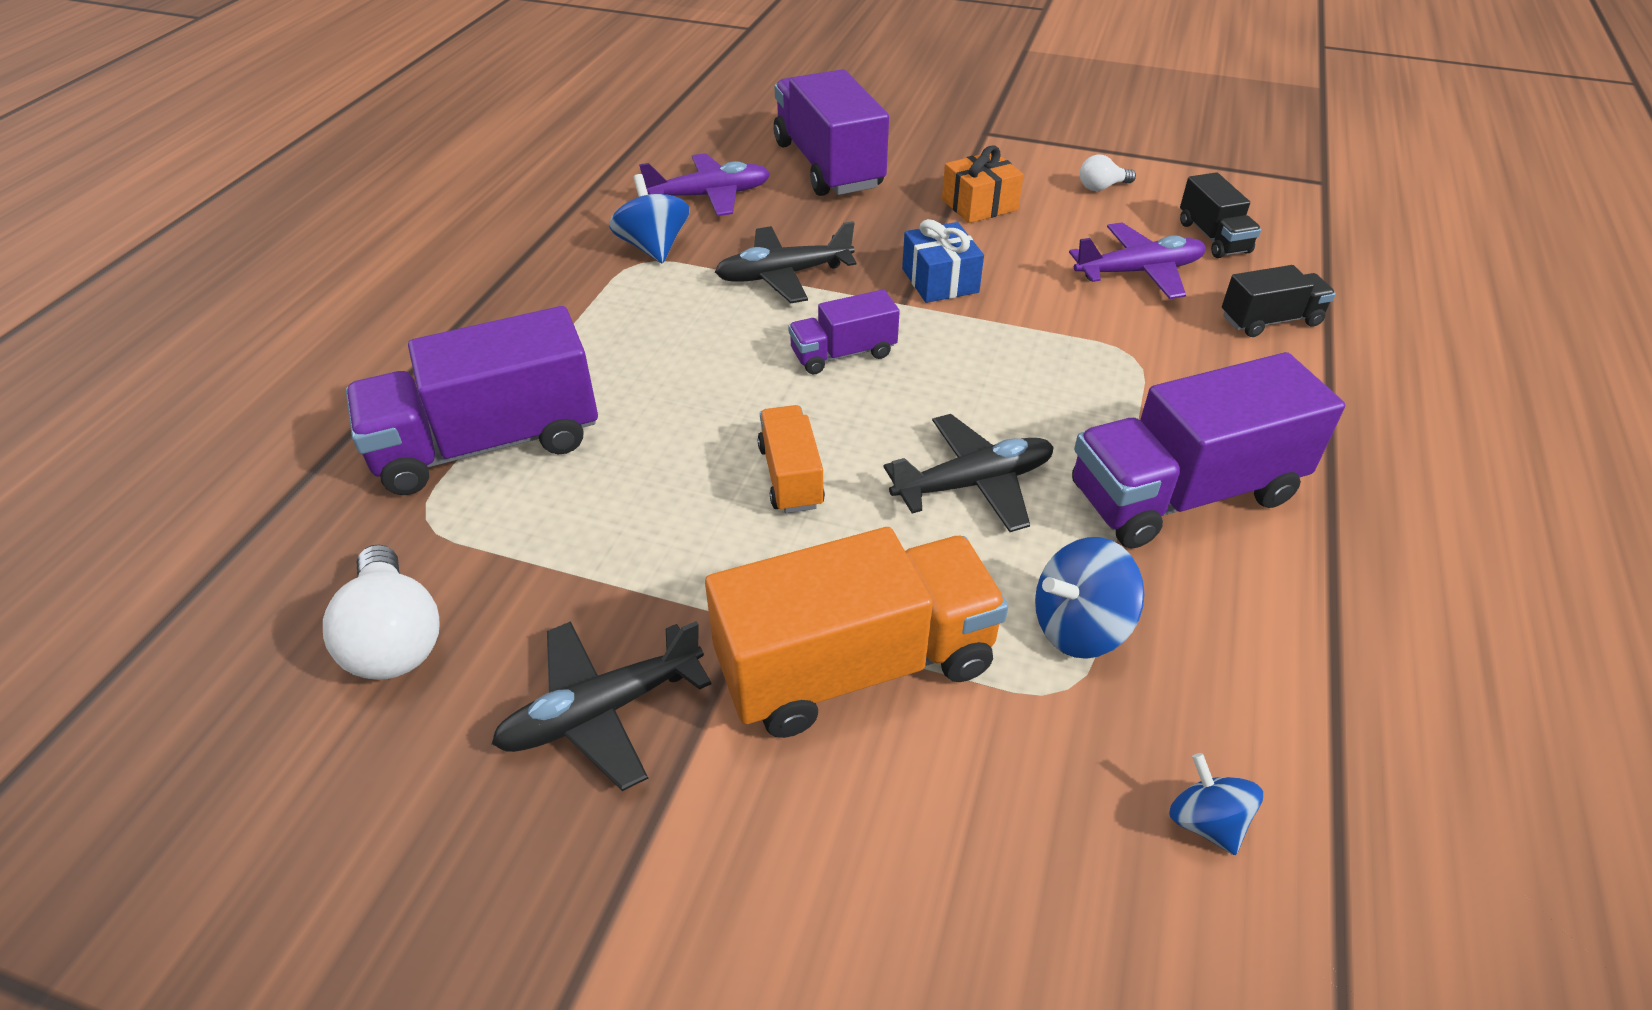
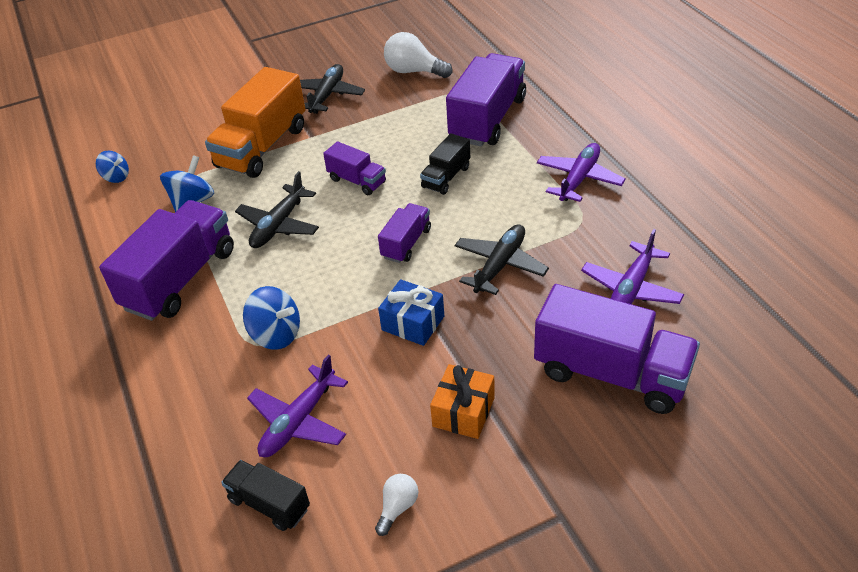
camera: 140 degrees right, 0 degrees up
(559, 298) = (579, 179): none -> purple plane
(653, 247) = (592, 233): blue spinning top -> blue spinning top (276, 334)
(790, 476) = (357, 181): orange truck -> purple truck
(1270, 320) = (186, 434): black truck -> black truck (446, 177)

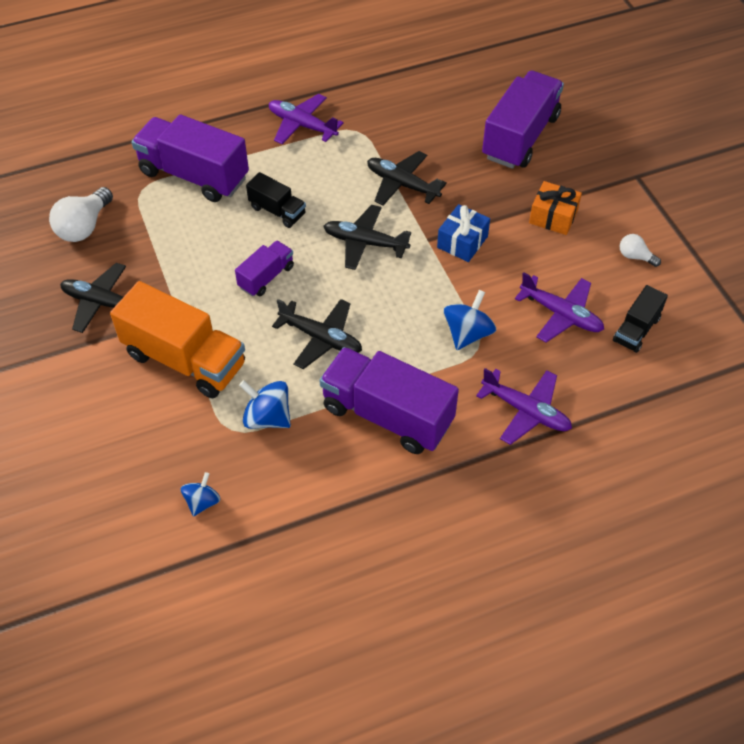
camera: 90 degrees left, 10 degrees up
(406, 243) = (365, 243): purple truck -> black plane
(631, 289) = (438, 115): purple plane -> purple plane (526, 411)

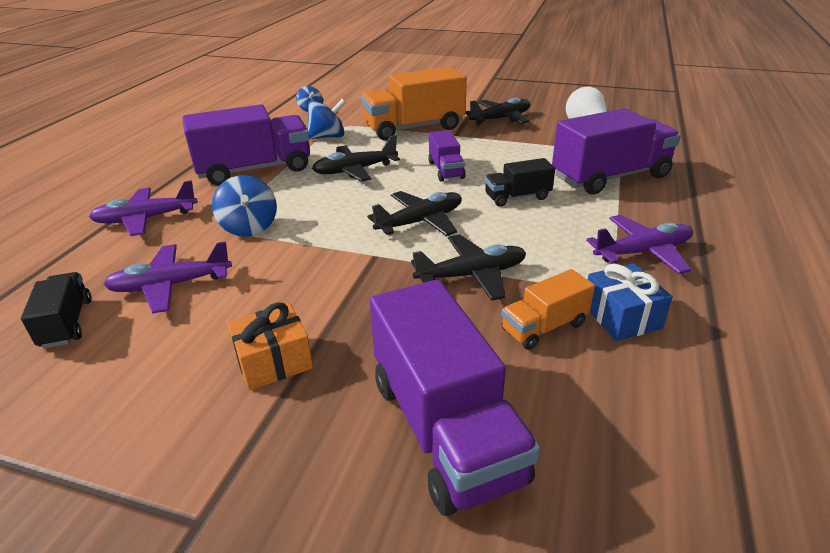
camera: 130 degrees right, 20 degrees down
(419, 136) = (544, 327): none -> orange truck
(462, 242) = (342, 274): blue gift -> blue gift (621, 316)
(635, 256) = (116, 393): white light bulb -> none

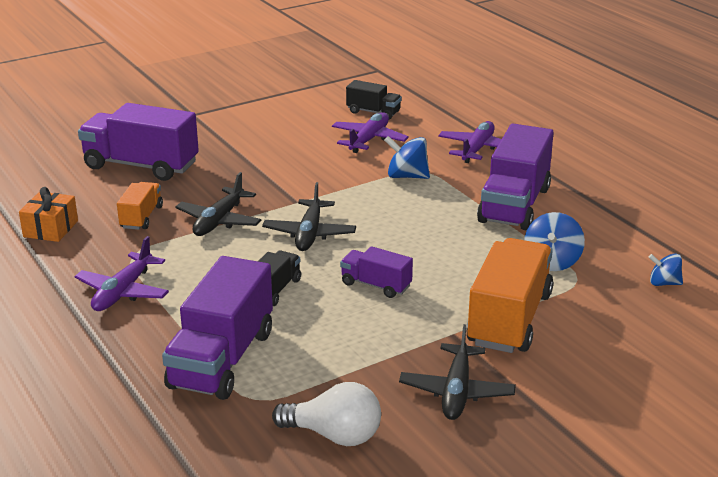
camera: 130 degrees right, 5 degrees down
(273, 361) = (252, 147): orange gift -> orange gift (51, 229)
(355, 170) = (444, 244): black plane -> none
(621, 316) = (102, 243): blue gift -> none

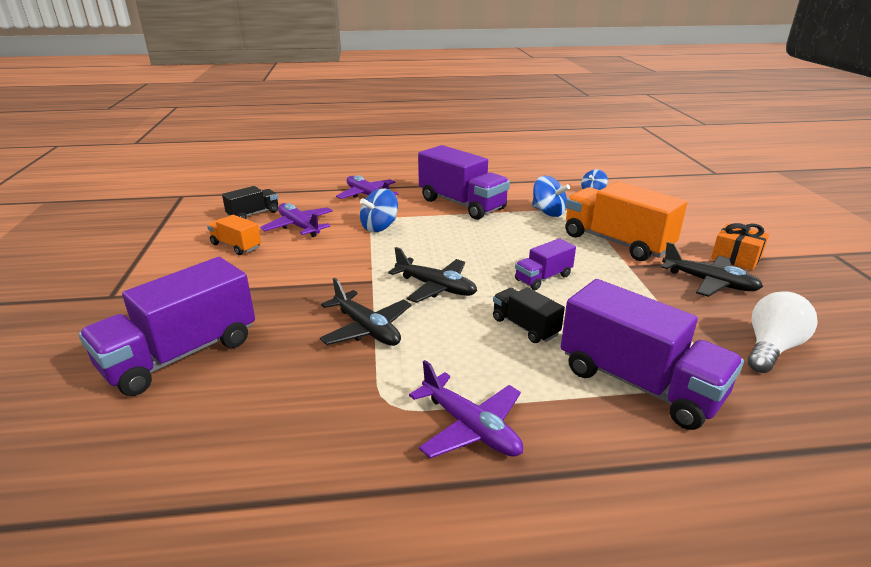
camera: 65 degrees left, 0 degrees up
(51, 229) = (258, 466): orange gift -> orange gift (736, 258)
(141, 217) = (307, 379): orange truck -> orange truck (236, 246)

